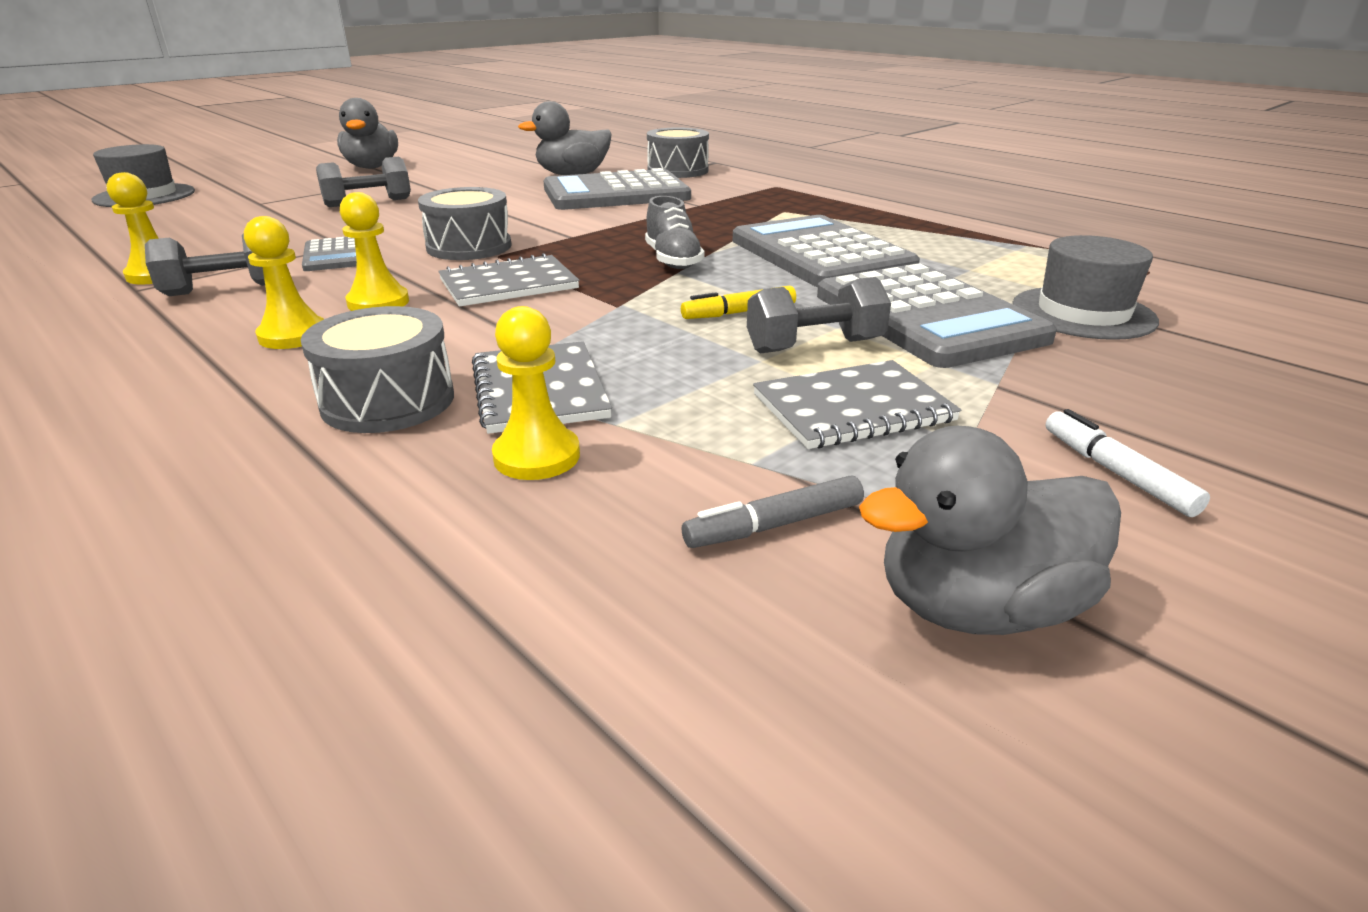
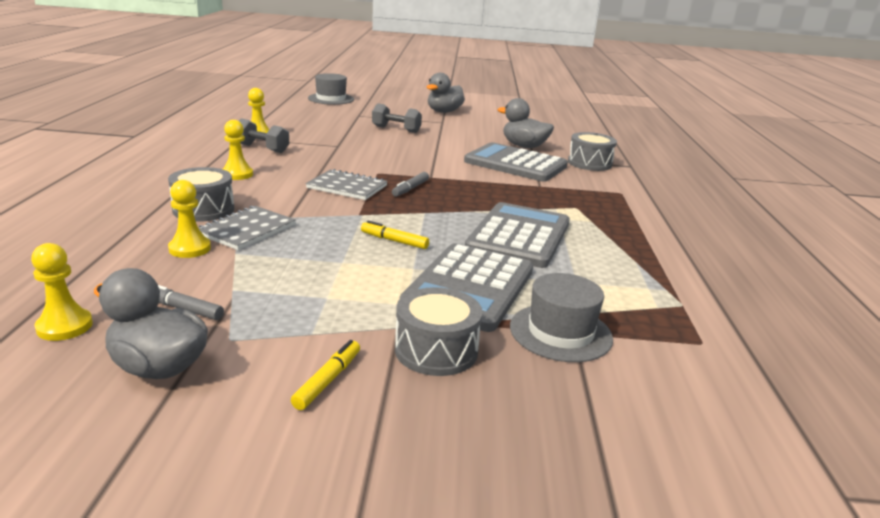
camera: 45 degrees right, 5 degrees down
(335, 256) = (324, 149): grey calculator -> none
(378, 302) = (289, 174): yellow pawn -> yellow pawn (64, 326)
(469, 247) = (378, 165): grey drum -> grey drum (436, 350)
(588, 256) = (410, 189): none -> grey marker
(673, 260) = (439, 206): grey shoe -> none
(815, 346) = (379, 269): grey dumbbell -> none
(852, 408) = (316, 297): grey notebook -> none
(1116, 473) = (328, 380): white marker -> yellow marker

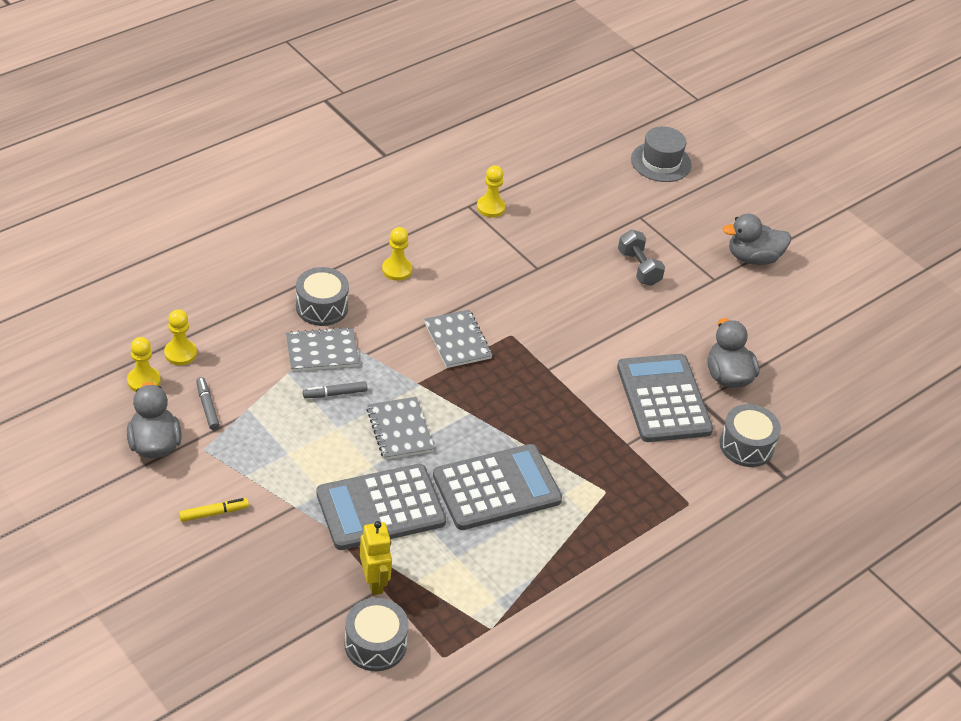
camera: 45 degrees right, 20 degrees up
(190, 249) = (267, 350): yellow pawn -> yellow pawn (180, 353)
(262, 148) = (464, 236): grey dumbbell -> none
(394, 241) = (400, 430): yellow marker -> grey notebook
(410, 189) = (504, 375): grey marker -> grey marker (335, 394)
(436, 350) = (289, 537): grey drum -> grey drum (375, 644)
(560, 332) = (374, 581): grey hat -> yellow robot

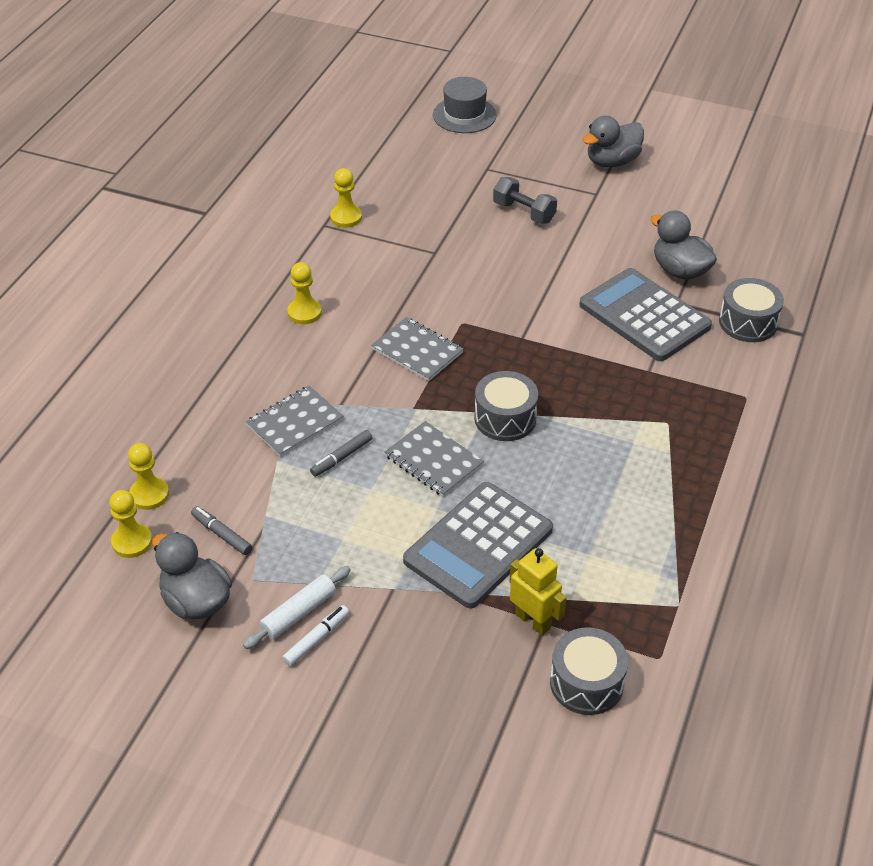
camera: 25 degrees left, 0 degrees up
(214, 513) = (316, 639): yellow marker -> white marker
(216, 489) = (298, 613): none -> white rolling pin
(322, 307) = (259, 381): grey drum -> grey drum (505, 418)
(496, 488) = (569, 469): grey calculator -> none

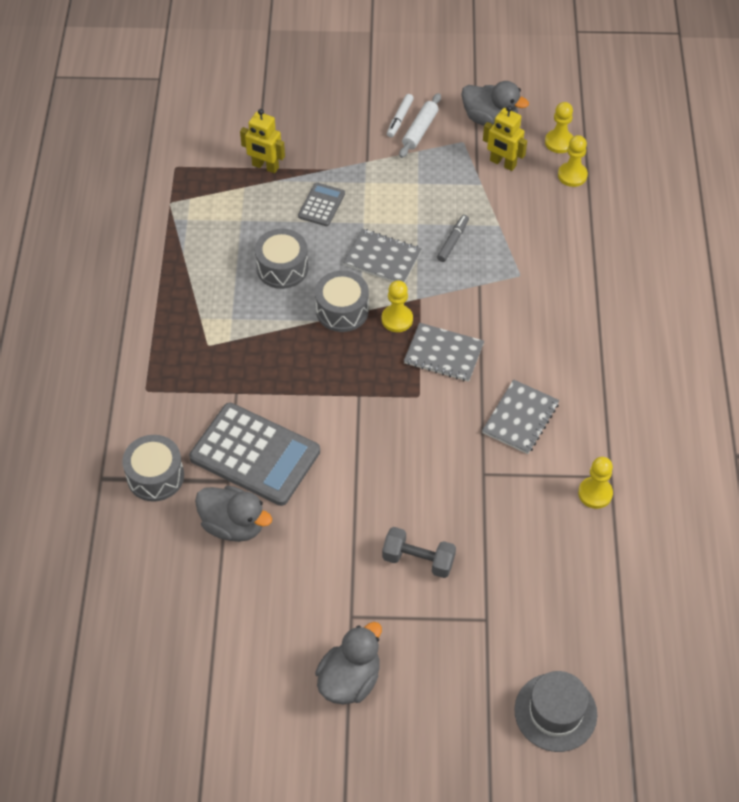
camera: 160 degrees right, 10 degrees up
(222, 534) = (502, 163): grey marker -> yellow robot
(295, 423) = (505, 259): grey notebook -> grey notebook (520, 418)
(304, 313) = (563, 364): yellow pawn -> yellow pawn (397, 319)
(478, 545) = (321, 205): grey calculator -> grey calculator, size x0.49
(586, 683) = (218, 140): grey drum -> grey drum (282, 268)

